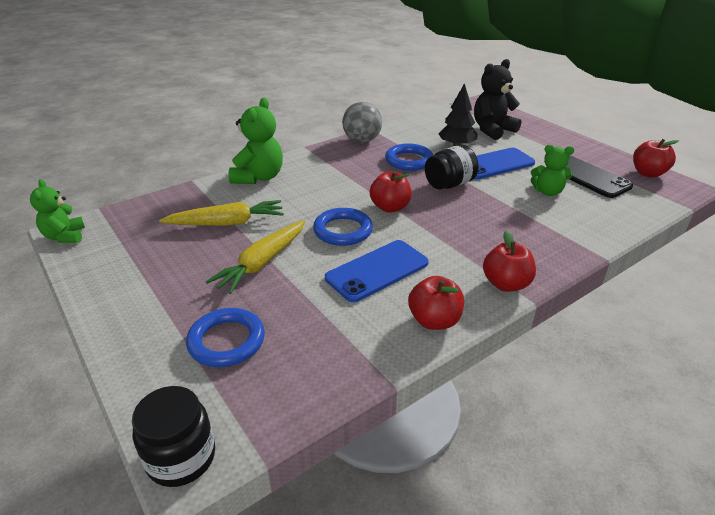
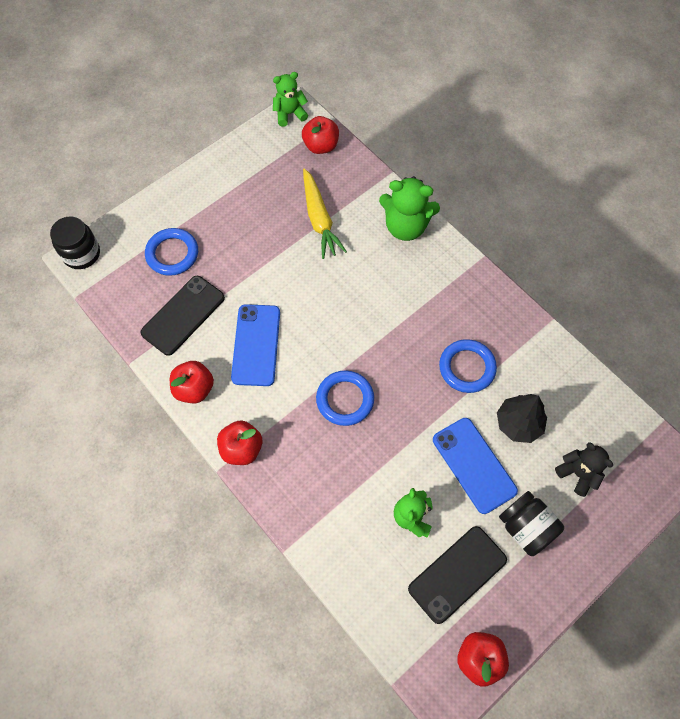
camera: 85 degrees right, 30 degrees up
(262, 263) = (262, 258): yellow carrot -> none
(327, 330) = (183, 315): none -> black phone
(343, 230) = (315, 312): blue ring -> blue ring (345, 399)
(362, 141) = (511, 314): grey ball -> none
(377, 271) = (256, 345): blue phone -> blue phone turned 45 degrees clockwise
(390, 207) = (360, 351): red apple -> red apple (321, 146)
(449, 184) = (416, 410): black jar -> black jar (525, 527)
(492, 130) = (578, 473): black teddy bear -> black teddy bear, size x0.65

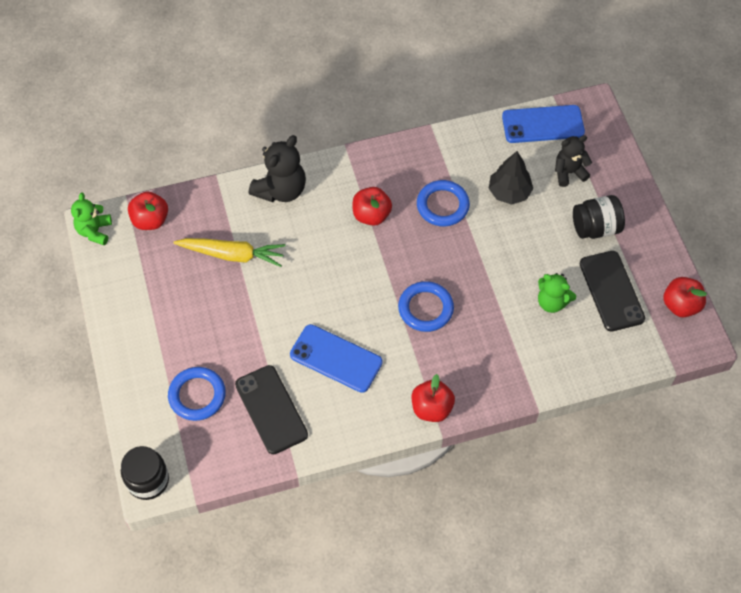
camera: 65 degrees left, 5 degrees down
(194, 389) = (353, 427): red apple -> red apple (371, 215)
(405, 226) = (281, 190): green teddy bear -> black teddy bear
(474, 465) = (529, 239): blue phone -> blue phone (543, 124)

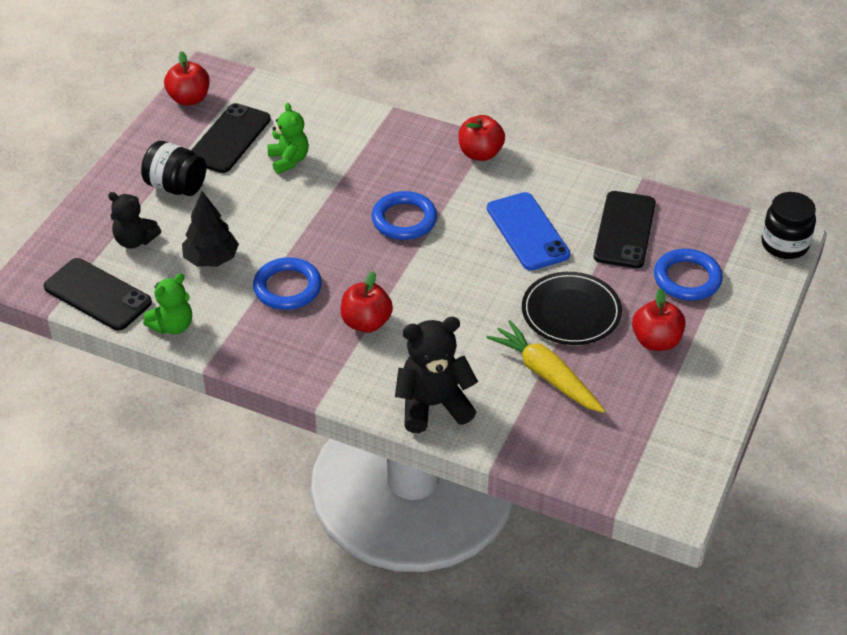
camera: 140 degrees left, 15 degrees down
(94, 231) = (683, 494): green teddy bear -> green teddy bear (173, 326)
(150, 220) = (608, 465): red apple -> red apple (656, 341)
(253, 312) = (571, 312): none -> black plate
(543, 124) = (97, 295): blue phone -> black phone

